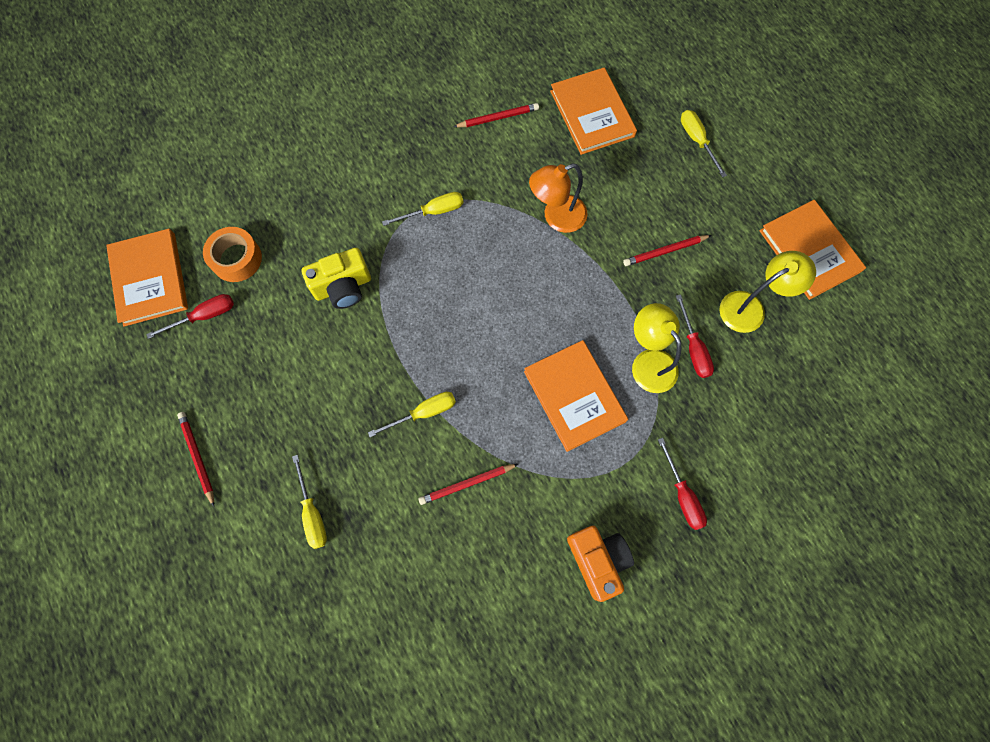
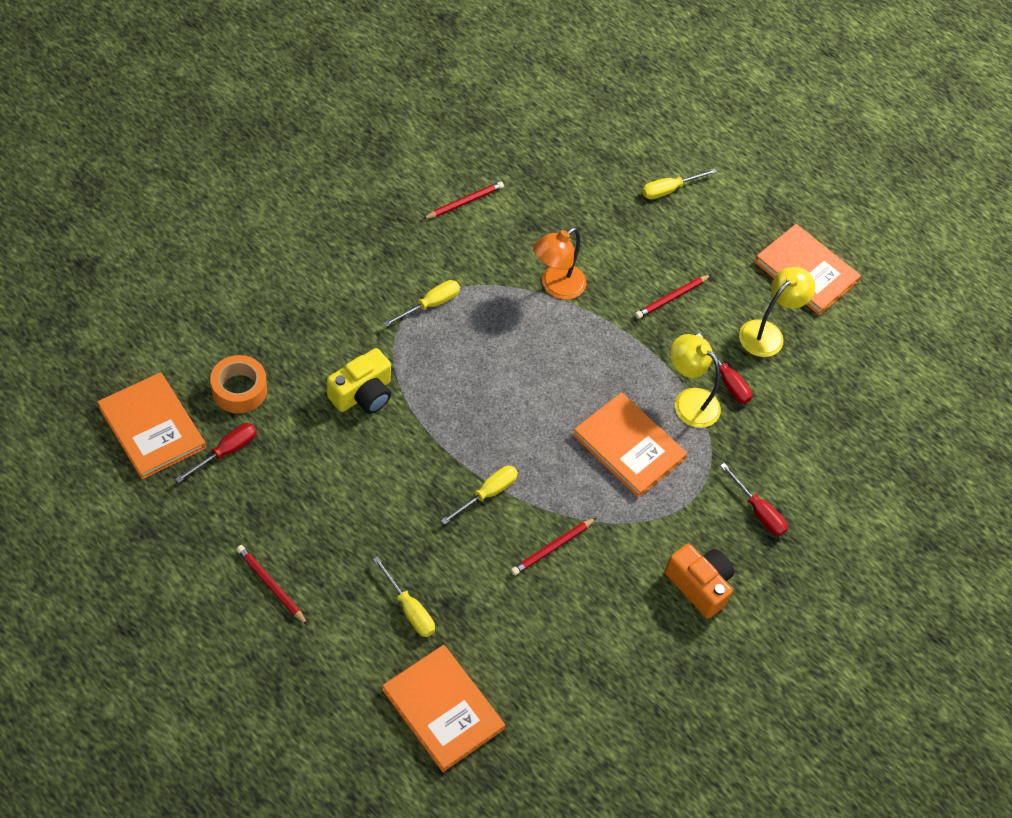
camera: 25 degrees left, 15 degrees down
(592, 114) = (558, 182): orange book -> orange book (443, 709)
(697, 141) = (669, 190): yellow screwdriver -> yellow screwdriver turned 75 degrees counterclockwise

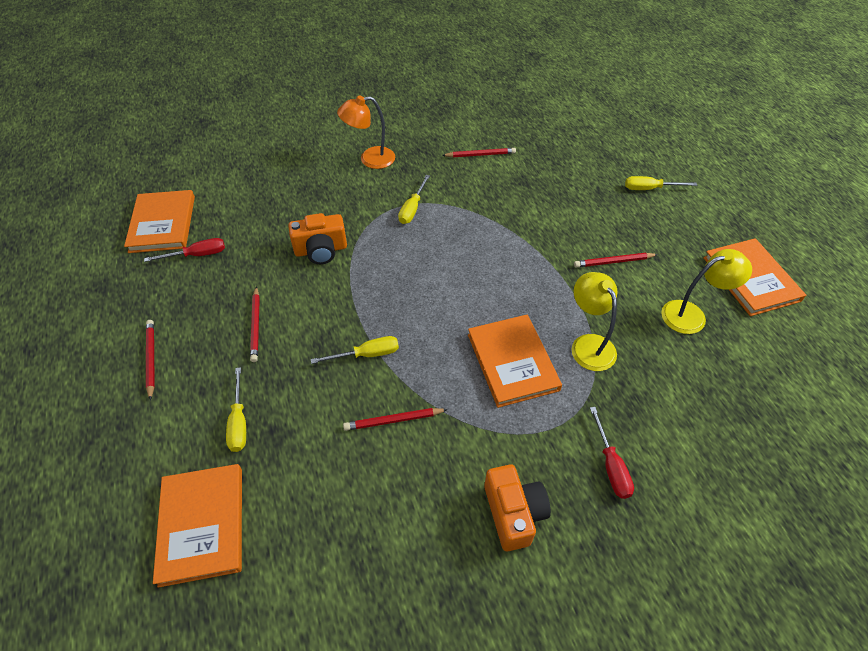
camera: 35 degrees right, 5 degrees down
(239, 390) = (238, 219): orange tape -> none
(354, 508) = (255, 326): none -> red pencil
(362, 394) = (321, 250): yellow camera -> orange camera
(430, 305) = (412, 209): yellow screwdriver -> yellow screwdriver turned 120 degrees clockwise
(556, 286) = (518, 225): orange lamp -> orange lamp (370, 159)
(726, 380) = (633, 339): red screwdriver -> none

